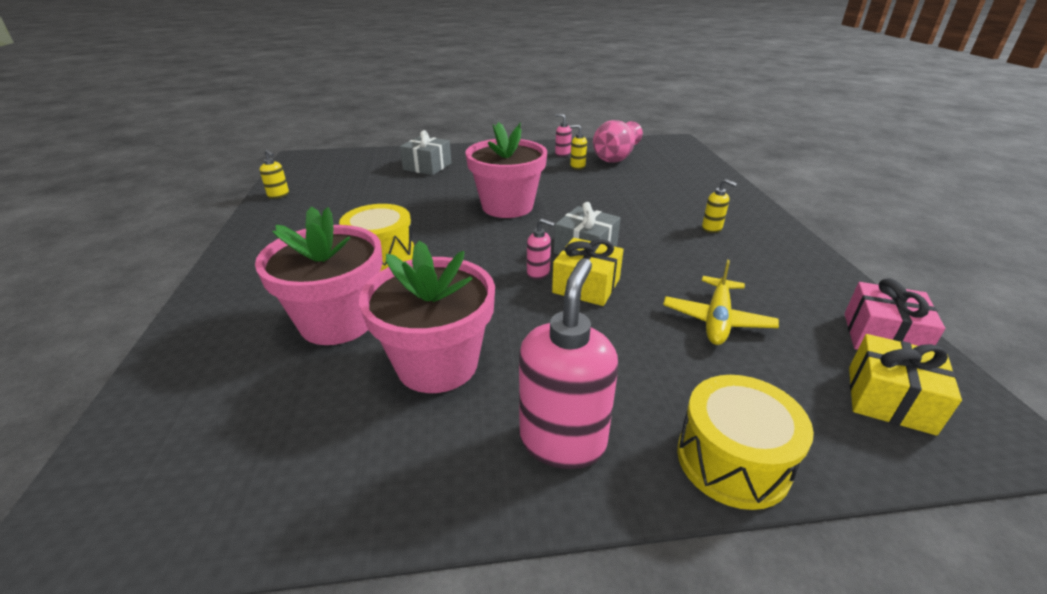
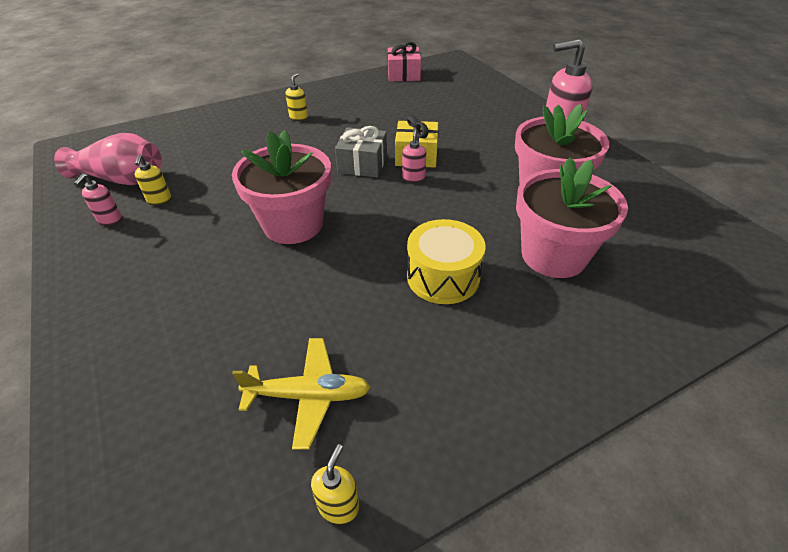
camera: 110 degrees left, 10 degrees up
(427, 166) = (166, 344): grey gift -> none
(717, 320) = (421, 111): yellow plane -> yellow plane (308, 395)
(732, 460) = (523, 105): yellow drum -> none
(889, 399) = (452, 76): yellow gift -> none

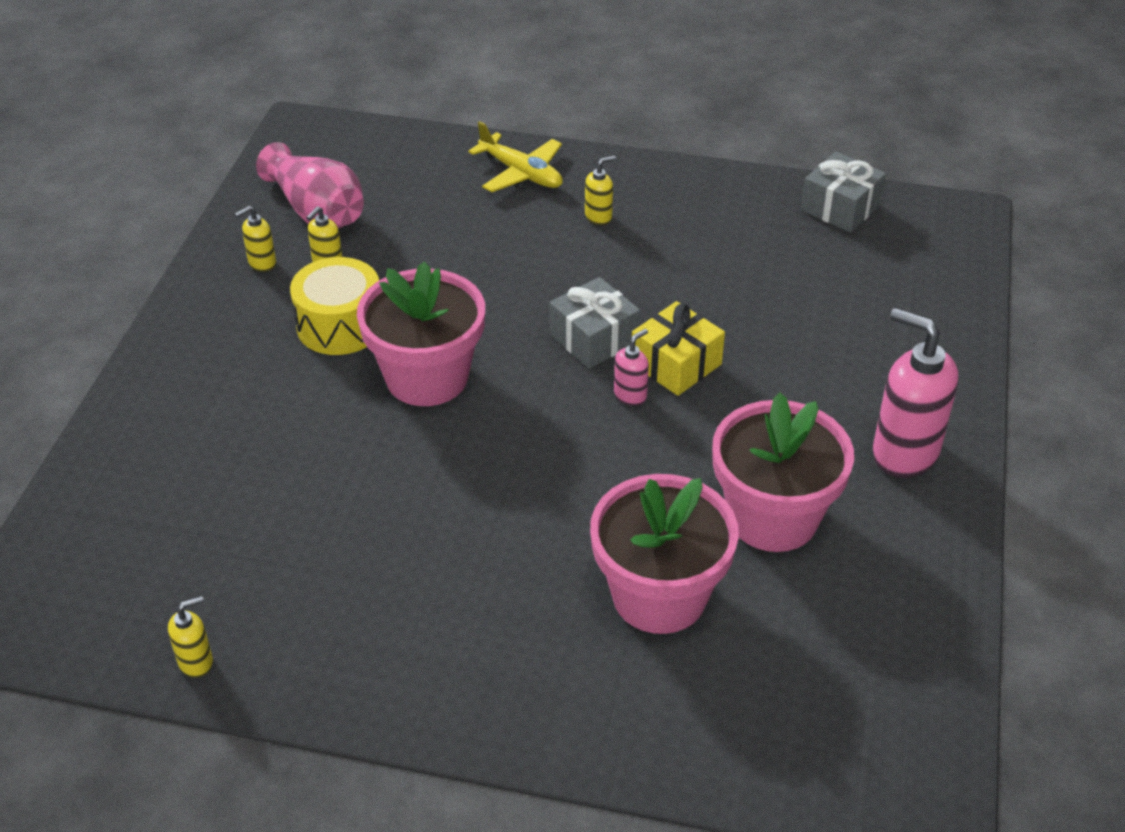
camera: 40 degrees right, 0 degrees up
(110, 220) = (262, 263): pink soap dispenser -> yellow soap dispenser
(308, 395) = (260, 565): yellow plane -> yellow plane (521, 173)
(403, 74) = (840, 207): pink gift -> grey gift
(443, 277) = (506, 538): yellow drum -> yellow drum (340, 325)

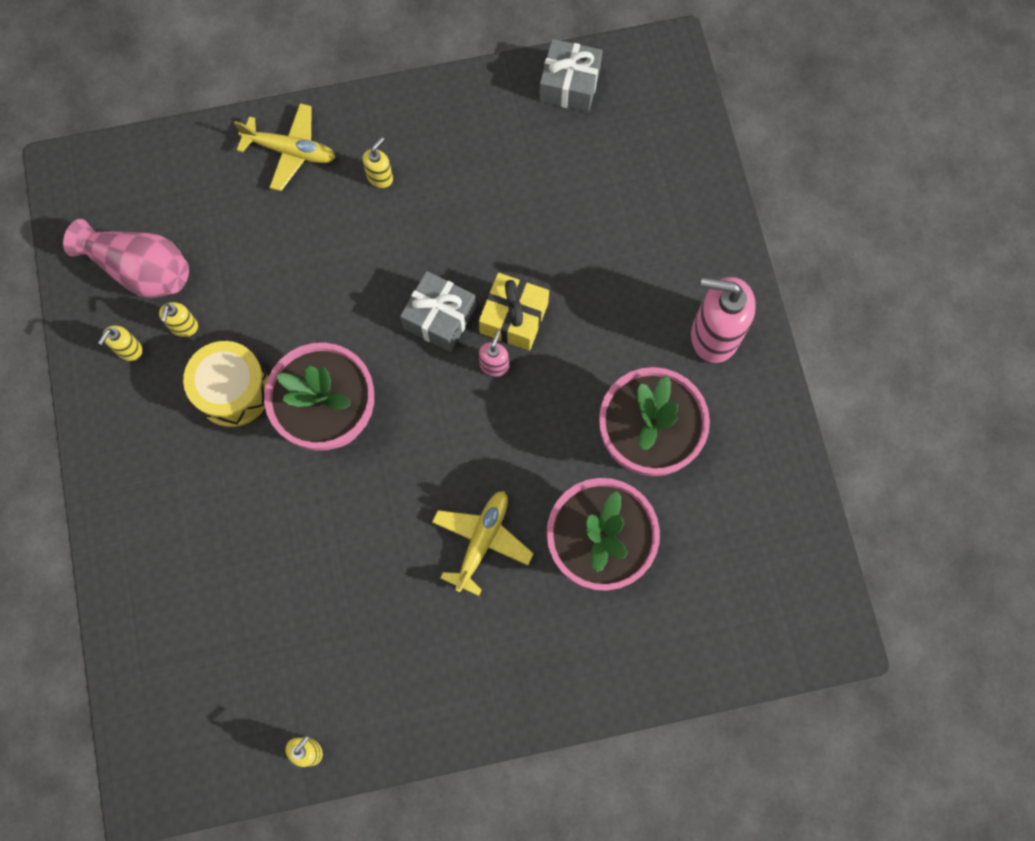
camera: 25 degrees left, 30 degrees up
(523, 541) = (482, 541): none -> yellow plane

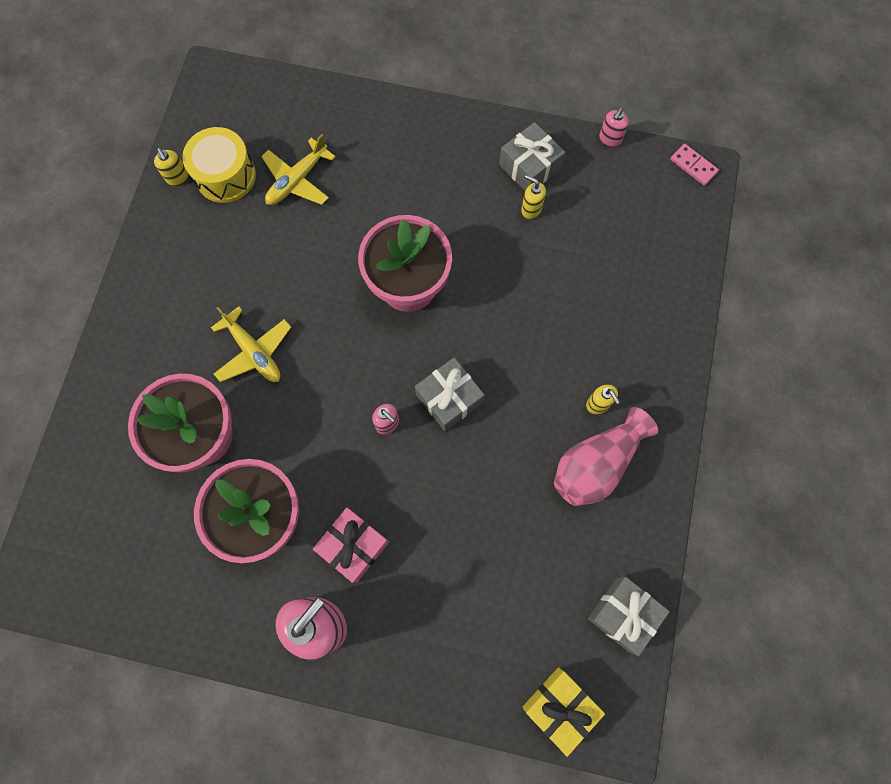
camera: 115 degrees right, 0 degrees up
(59, 280) = (609, 139): none -> pink soap dispenser
(61, 183) = (693, 166): none -> pink domino
(129, 350) = (529, 167): yellow soap dispenser -> grey gift
(140, 269) = (593, 196): pink vase -> pink vase (596, 464)
(233, 390) = (463, 224): yellow drum -> yellow drum (225, 175)
(291, 151) = (653, 343): yellow plane -> yellow plane (297, 180)
(514, 318) = (420, 458): yellow gift -> yellow gift (559, 707)
(629, 340) = (354, 546): none -> pink gift

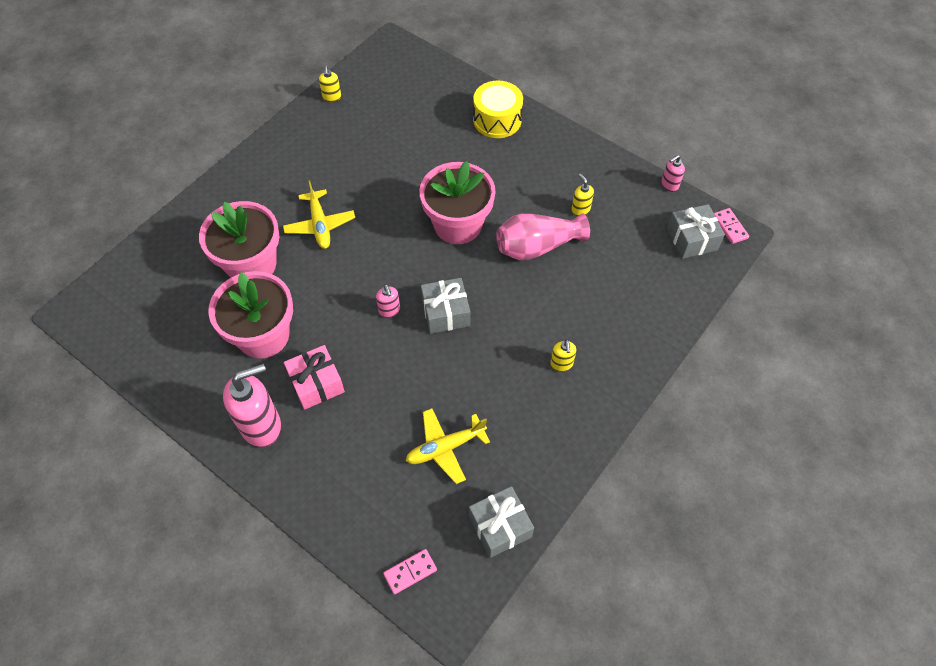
camera: 25 degrees right, 15 degrees down
(225, 175) = (365, 107): yellow drum -> yellow drum (497, 120)
(297, 180) = (414, 128): yellow plane -> yellow plane (445, 448)
(529, 167) = (595, 181): grey gift -> grey gift (692, 239)
(559, 707) = (410, 572): yellow gift -> pink domino
(596, 464) = (537, 406): pink vase -> pink vase (537, 247)

